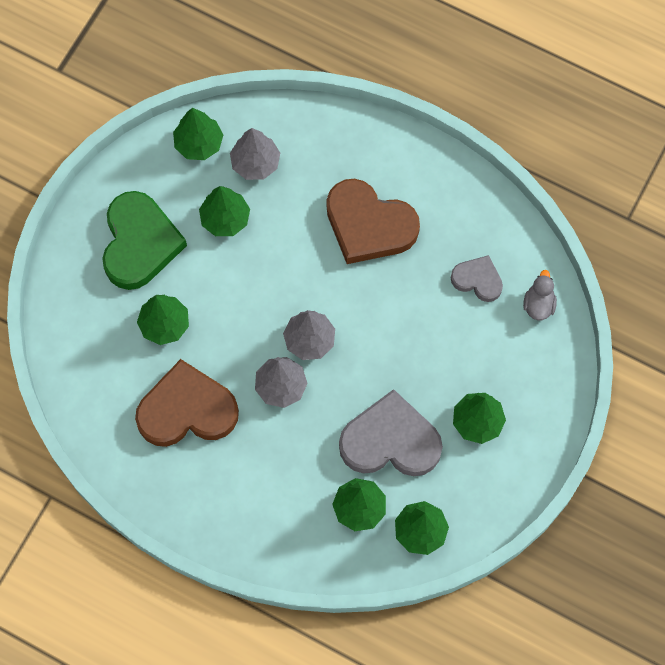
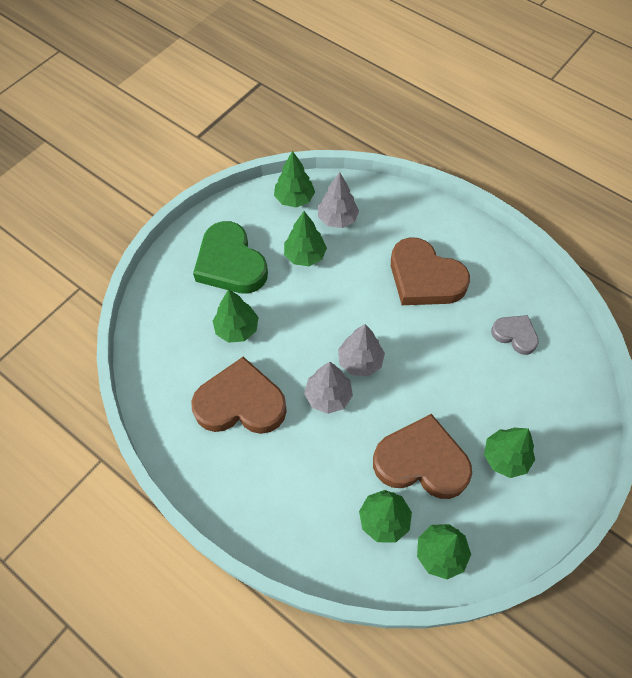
camera: 10 degrees right, 10 degrees down
(140, 243) = (230, 263): green heart -> green heart turned 135 degrees clockwise
(390, 441) = (421, 461): grey heart -> brown heart
(538, 304) = (568, 364): grey duck -> none

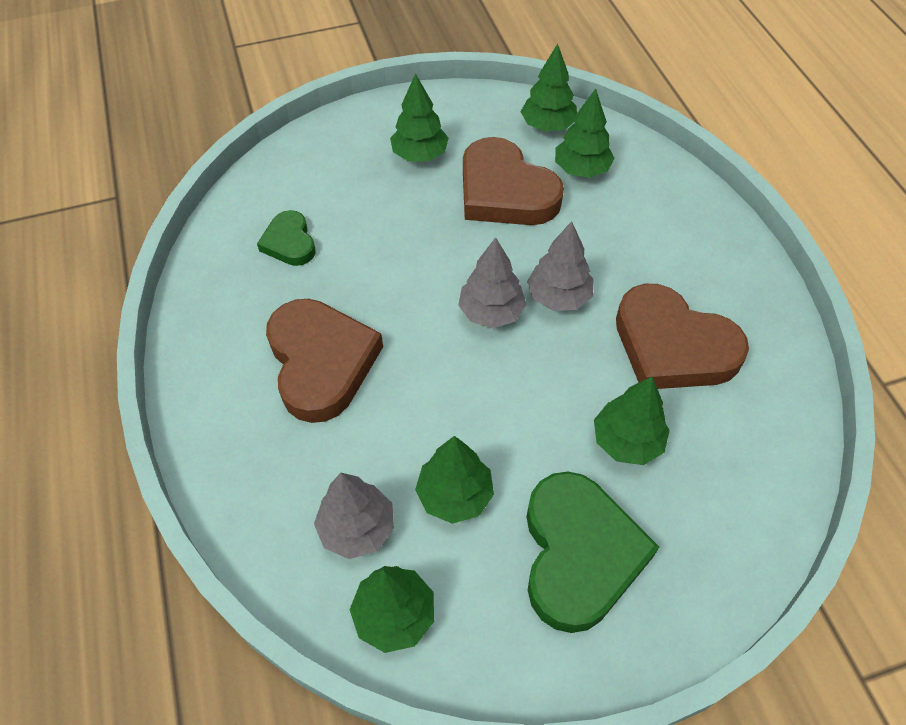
camera: 145 degrees left, 5 degrees down
(515, 335) = (289, 242): grey heart -> green heart

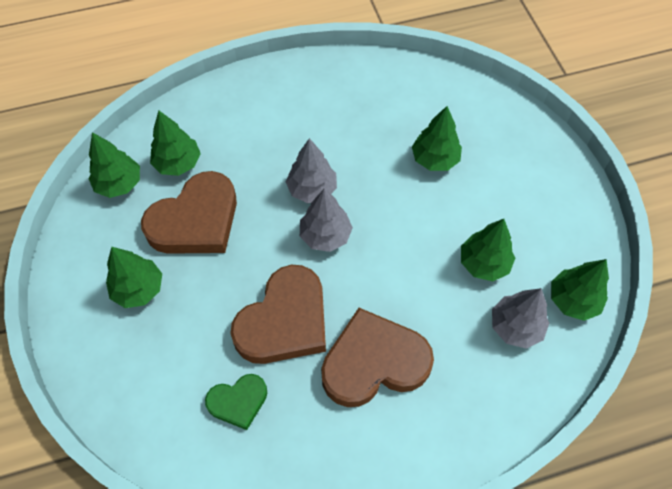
camera: 90 degrees left, 5 degrees up
(579, 554) = (517, 193): green heart -> none
(672, 346) = (358, 125): brown heart -> brown heart (284, 321)

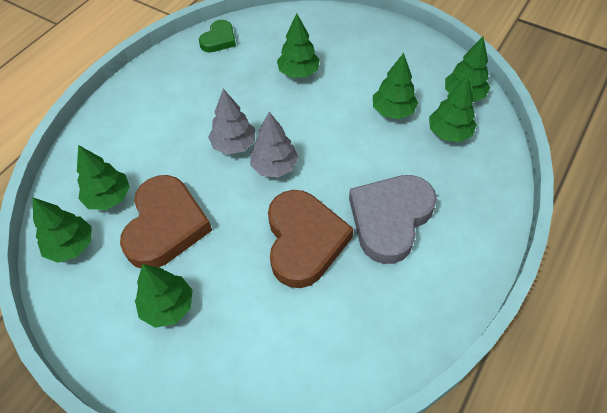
camera: 40 degrees left, 5 degrees down
(238, 402) = (327, 319): green heart -> green heart (219, 39)
(374, 362) = (390, 219): brown heart -> grey heart
(515, 326) = (449, 133): grey tree -> green tree

